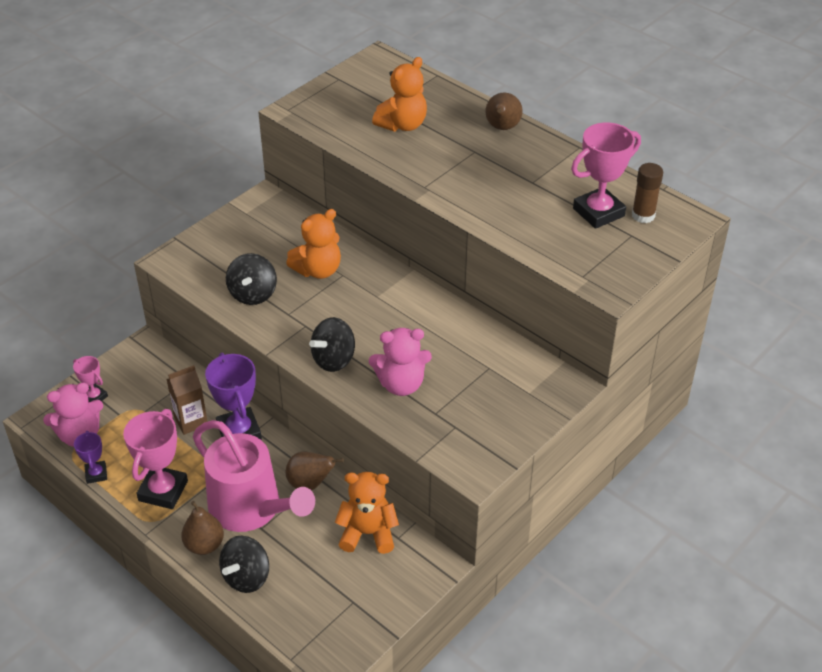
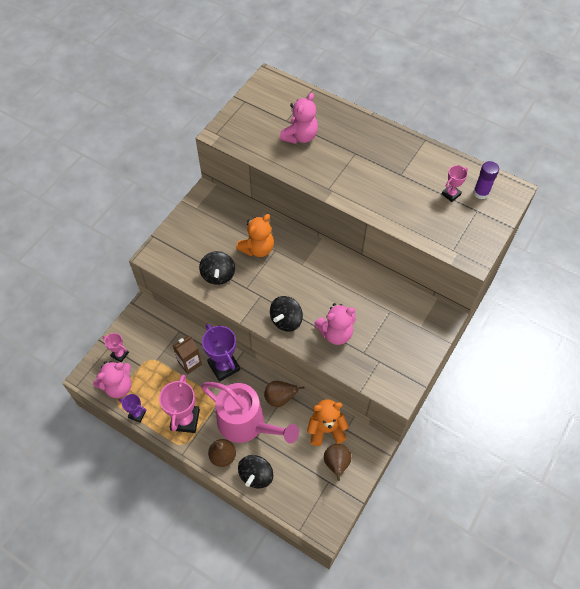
camera: 10 degrees left, 15 degrees up
(96, 474) = (137, 414): purple trophy -> purple trophy turned 45 degrees counterclockwise
(402, 125) = (300, 136): orange teddy bear -> pink teddy bear
(502, 128) = (369, 130): brown pear -> brown pear (336, 464)
(598, 212) = (451, 194): pink trophy -> pink trophy, size x0.54
(643, 215) = (481, 193): brown glue stick -> purple glue stick

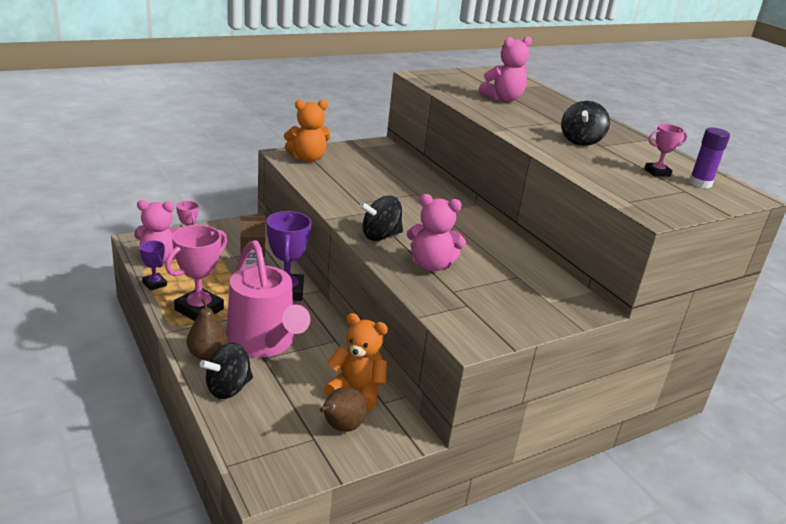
camera: 25 degrees right, 30 degrees down
(218, 275) = (337, 186): black spinning top -> black spinning top (580, 141)
(257, 248) = (398, 186): orange teddy bear -> orange teddy bear (307, 158)
(280, 398) = (325, 341): brown pear -> none

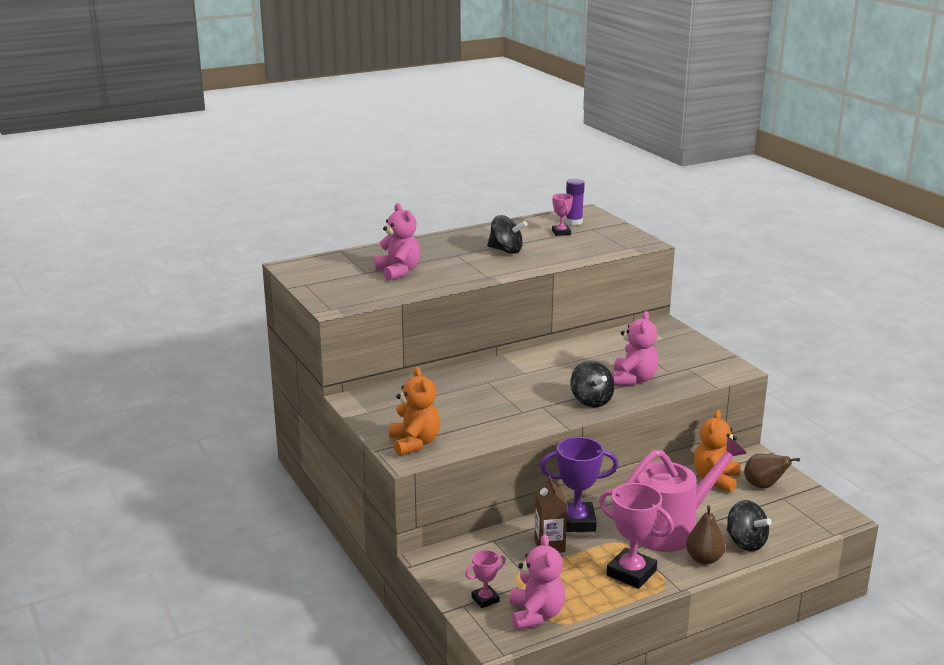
camera: 85 degrees left, 5 degrees down
(154, 284) = (593, 610): purple trophy -> none

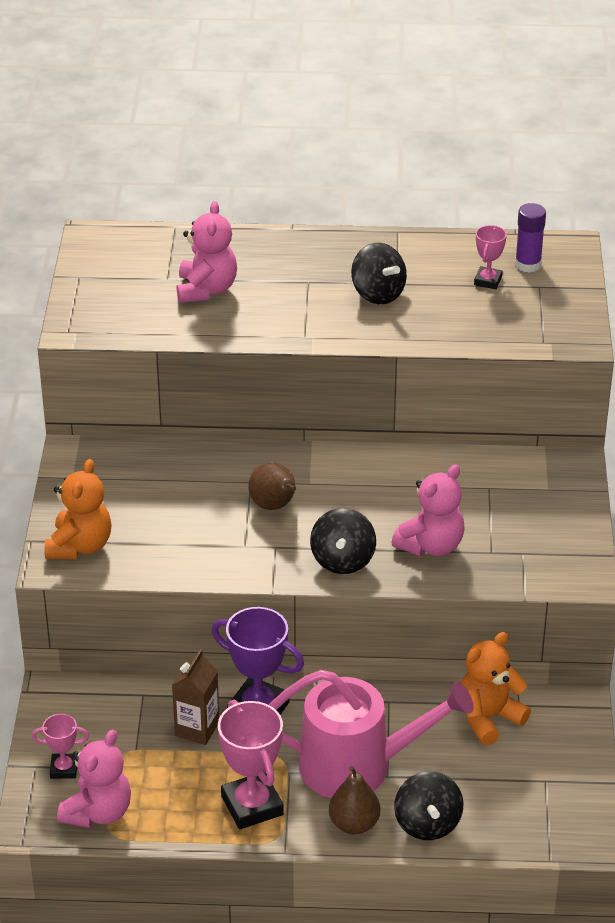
camera: 30 degrees right, 15 degrees up
(763, 486) = (539, 753): brown pear -> brown pear (274, 506)

